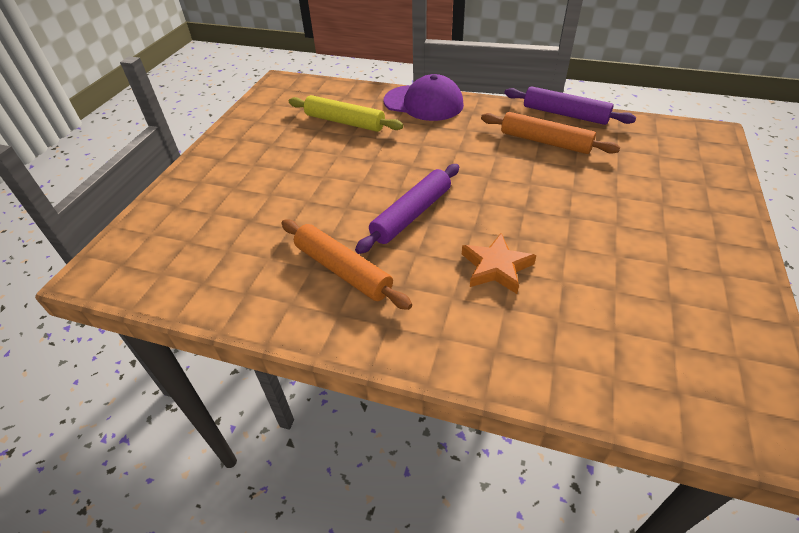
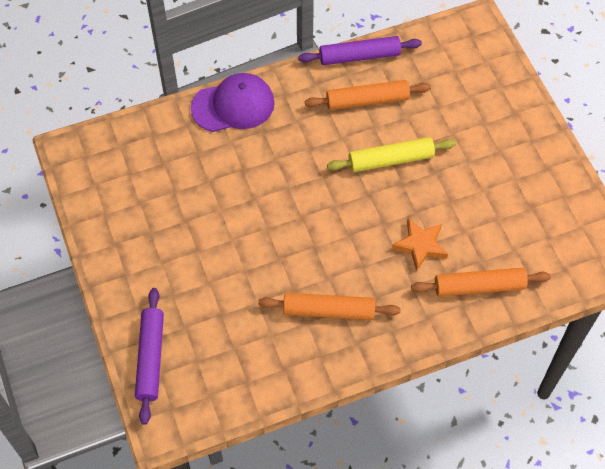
camera: 40 degrees left, 15 degrees up
(344, 122) = (187, 169): yellow rolling pin -> yellow rolling pin (390, 160)
(411, 214) = (331, 236): purple rolling pin -> purple rolling pin (150, 358)
(534, 343) = (479, 286): none -> orange rolling pin

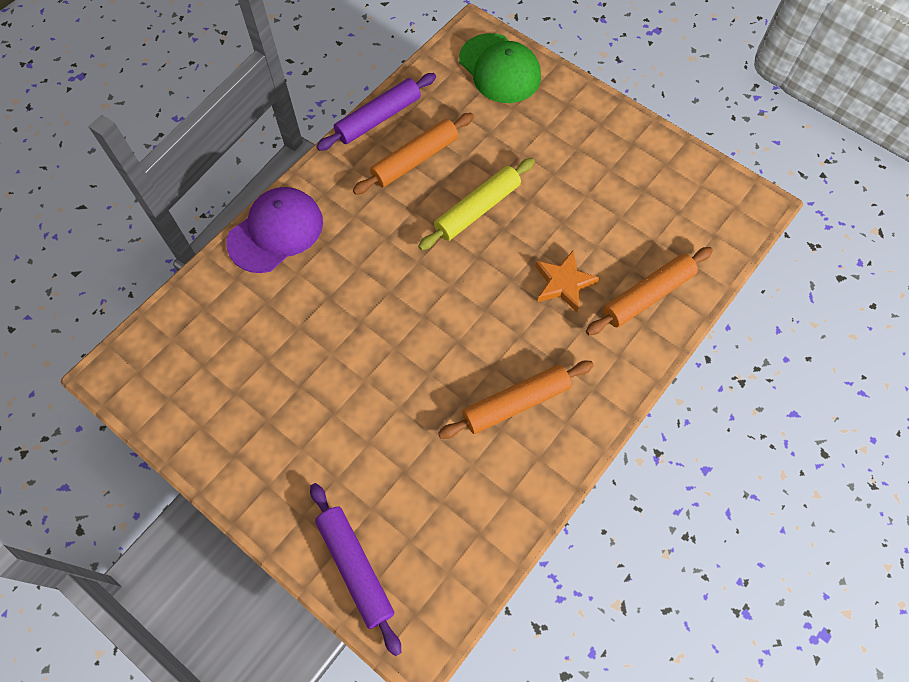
camera: 30 degrees left, 5 degrees up
(479, 61) = (499, 69): none -> green cap

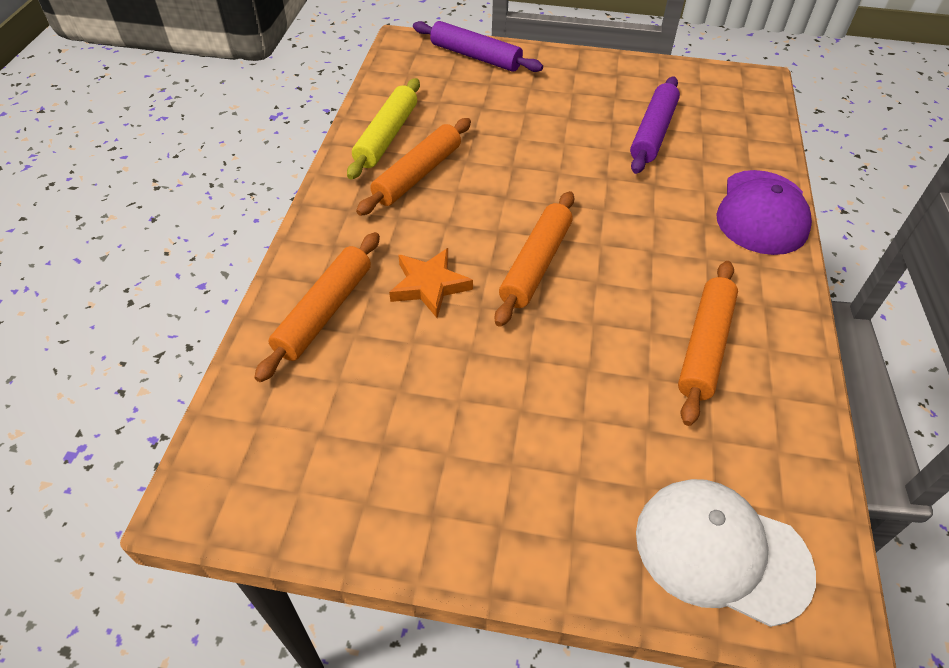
camera: 150 degrees right, 15 degrees down
(378, 118) = (801, 379): purple rolling pin -> purple rolling pin (653, 132)
(477, 209) = (581, 321): yellow rolling pin -> yellow rolling pin (386, 136)
(477, 266) = (536, 264): none -> orange rolling pin
(499, 69) = (721, 551): green cap -> white cap

